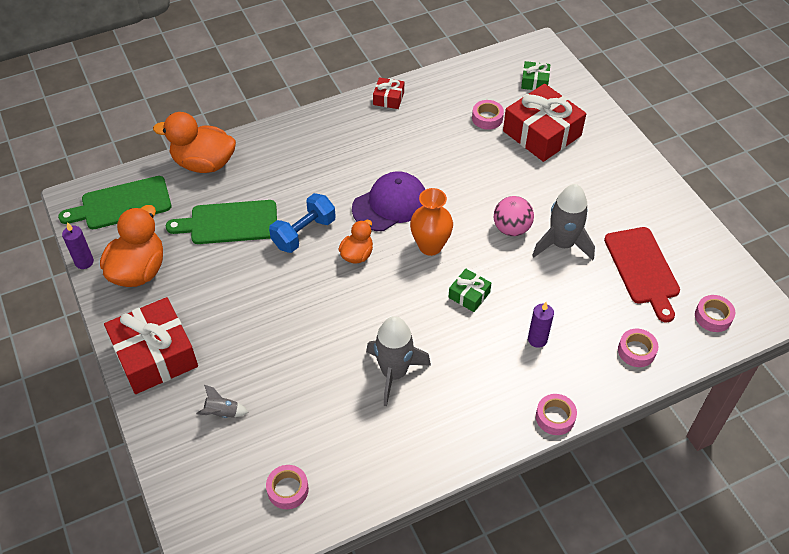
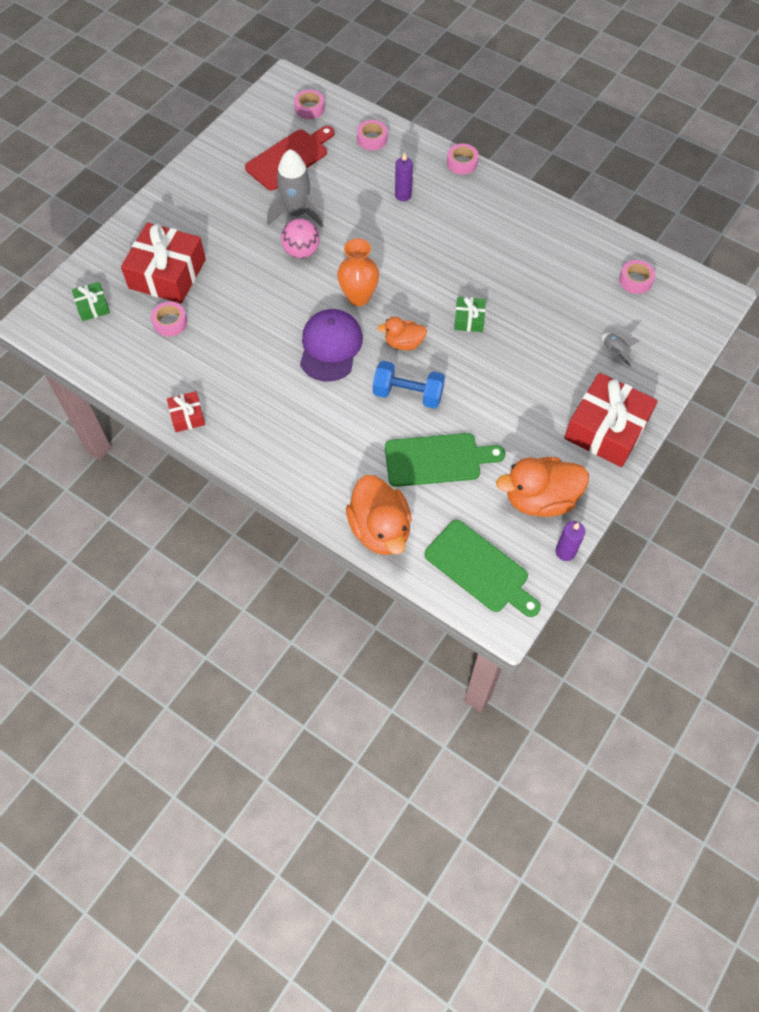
camera: 120 degrees left, 10 degrees up
(229, 223) = (437, 460): green cutting board -> green cutting board turned 60 degrees counterclockwise
(390, 204) = (330, 347): purple cap -> purple cap turned 75 degrees clockwise
(394, 373) = (497, 265): grey rocket -> none
(469, 295) = (391, 251): green gift -> green gift (469, 319)

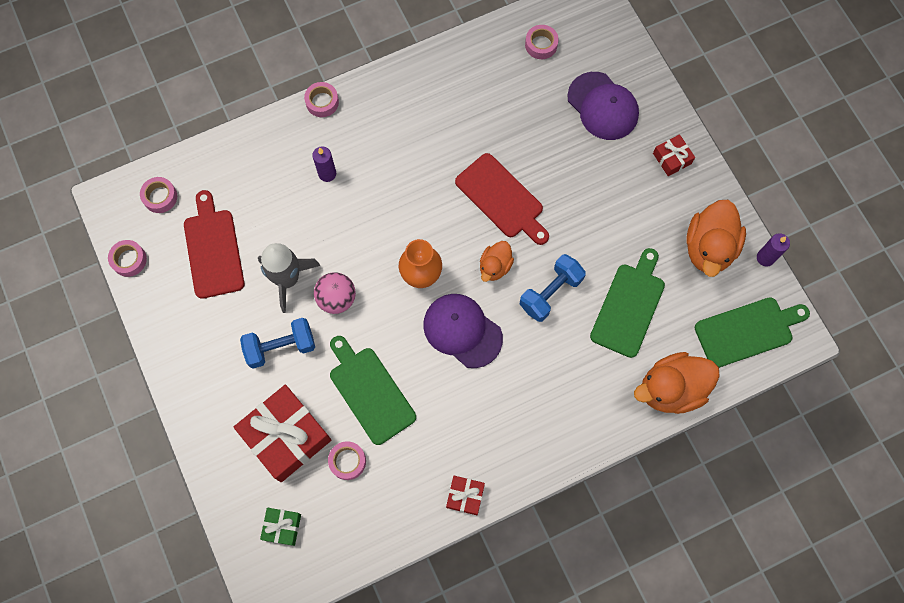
camera: 60 degrees left, 10 degrees up
(237, 309) = (370, 391): none -> green cutting board
(238, 236) = (281, 347): none -> blue dumbbell
(372, 139) = (239, 162): pink tape -> pink tape (129, 260)
(380, 529) = (671, 389): orange duck -> orange duck turned 150 degrees clockwise
(469, 319) = (502, 199): green gift -> red cutting board
(606, 429) = (672, 158): red gift -> red gift, size x0.48
(614, 352) = (603, 106): grey rocket -> purple cap

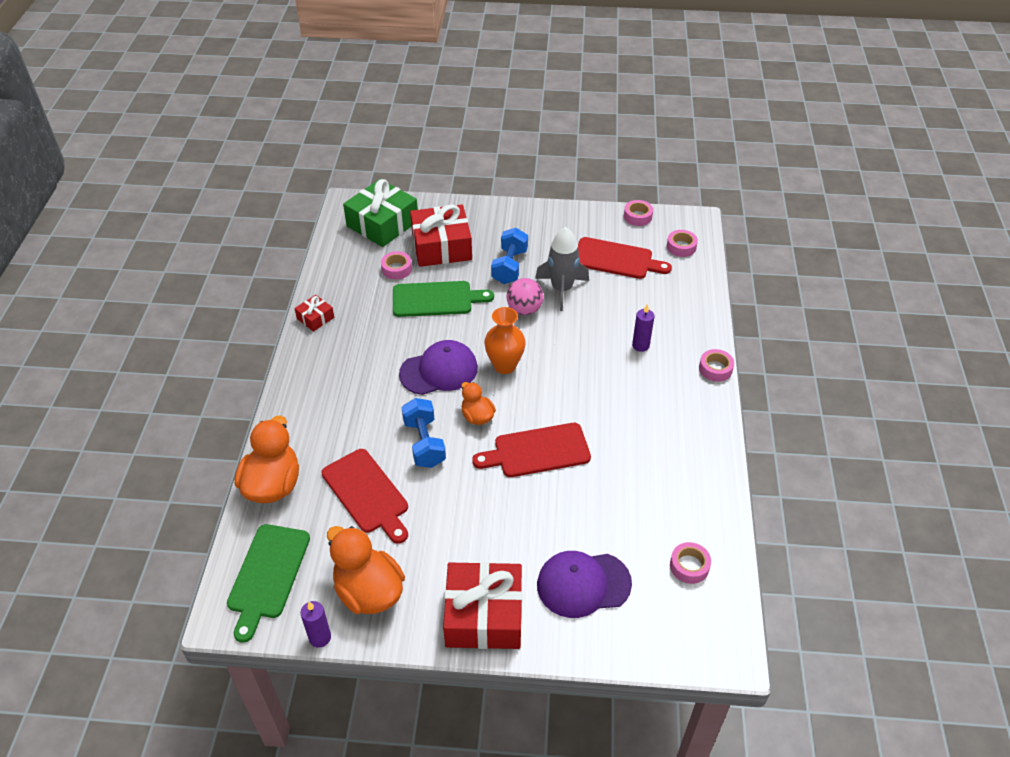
camera: 120 degrees right, 25 degrees down
(282, 527) = (382, 224): green gift -> green gift, size x2.10
(629, 306) = (367, 494): green cutting board -> red cutting board
(672, 158) = (484, 615): red gift -> red gift, size x2.10

